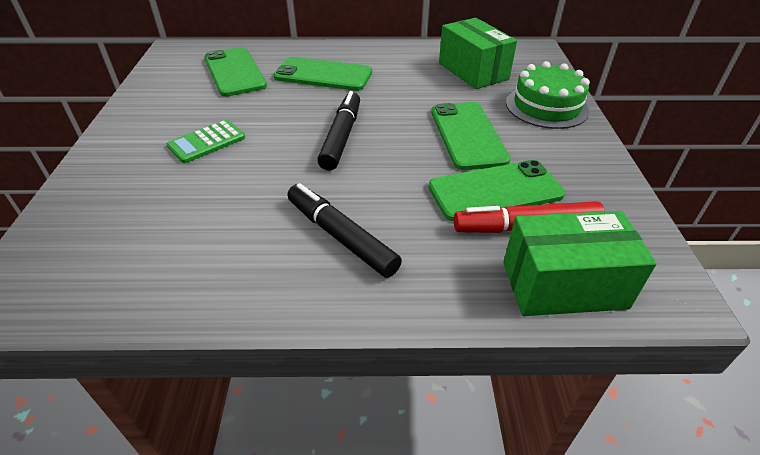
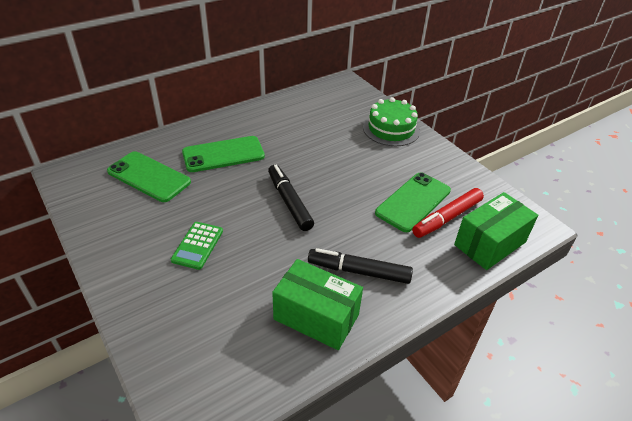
camera: 35 degrees left, 0 degrees up
(467, 135) = (365, 168): green phone -> none
(473, 71) = (324, 115): green box -> green box (316, 317)

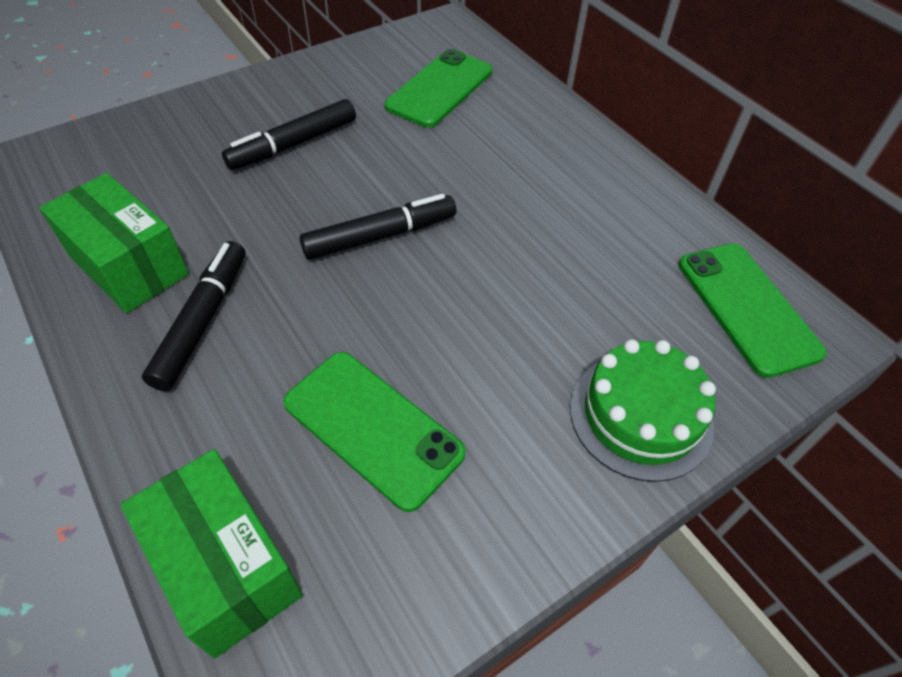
camera: 90 degrees right, 10 degrees up
(197, 245) = (293, 144): green calculator -> black marker
(223, 154) = (502, 155): green phone -> green phone (747, 308)
(316, 317) = (129, 265): green box -> green box turned 75 degrees counterclockwise
(447, 218) = (317, 488): red marker -> none

